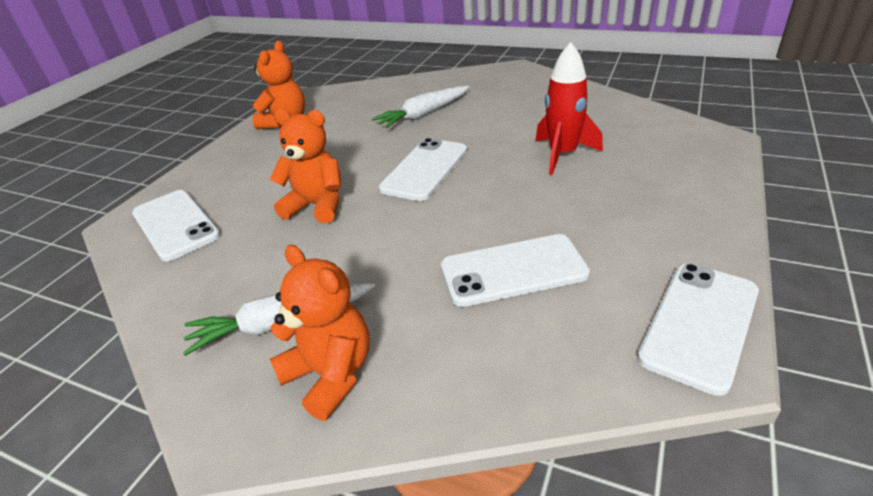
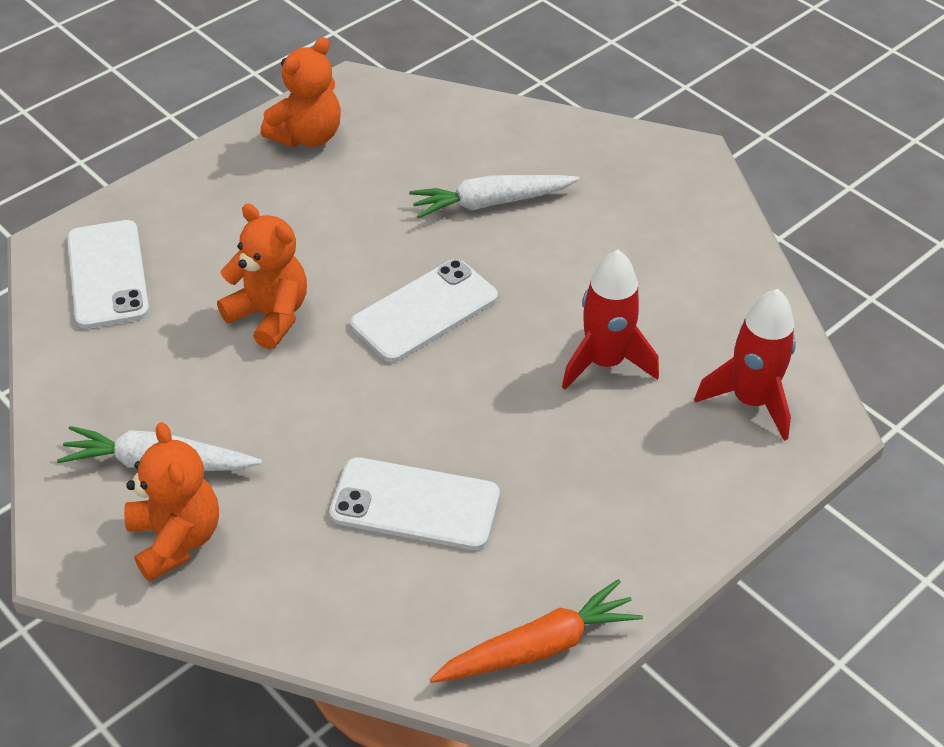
camera: 20 degrees right, 10 degrees up
(667, 142) = (751, 401): none -> red rocket
(700, 324) = (538, 647): white phone -> orange carrot

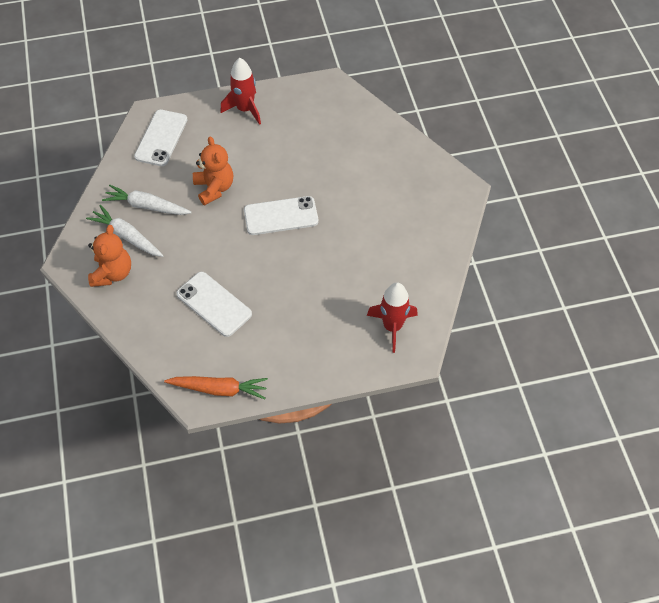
camera: 30 degrees right, 10 degrees up
(307, 136) = (291, 103): orange teddy bear -> none
(491, 203) = (350, 174): white carrot -> white carrot (147, 206)
(605, 362) = (341, 277): red rocket -> red rocket (245, 109)

